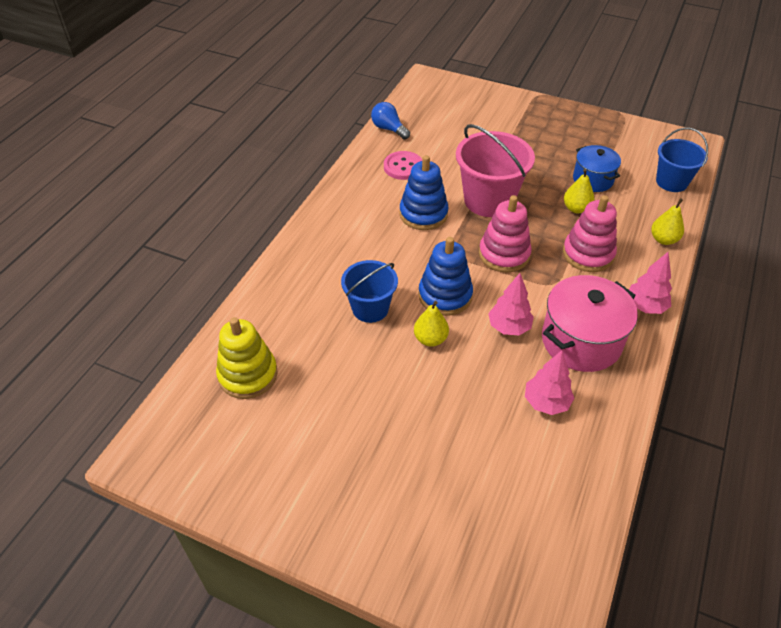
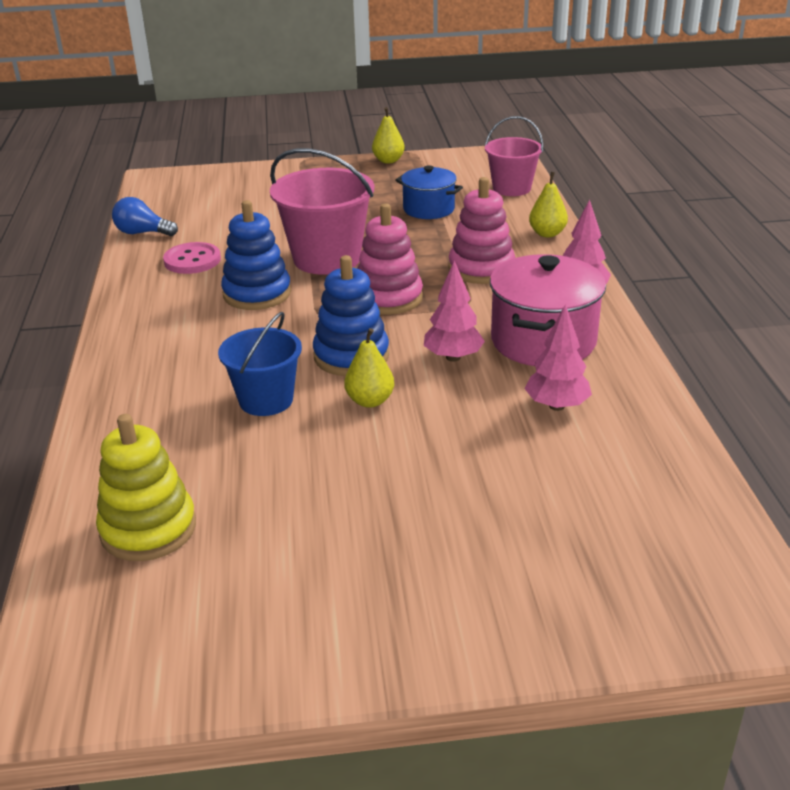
camera: 30 degrees left, 15 degrees down
(576, 208) = (433, 237): yellow pear -> yellow pear (388, 161)
(671, 182) = (511, 188): blue bucket -> pink bucket

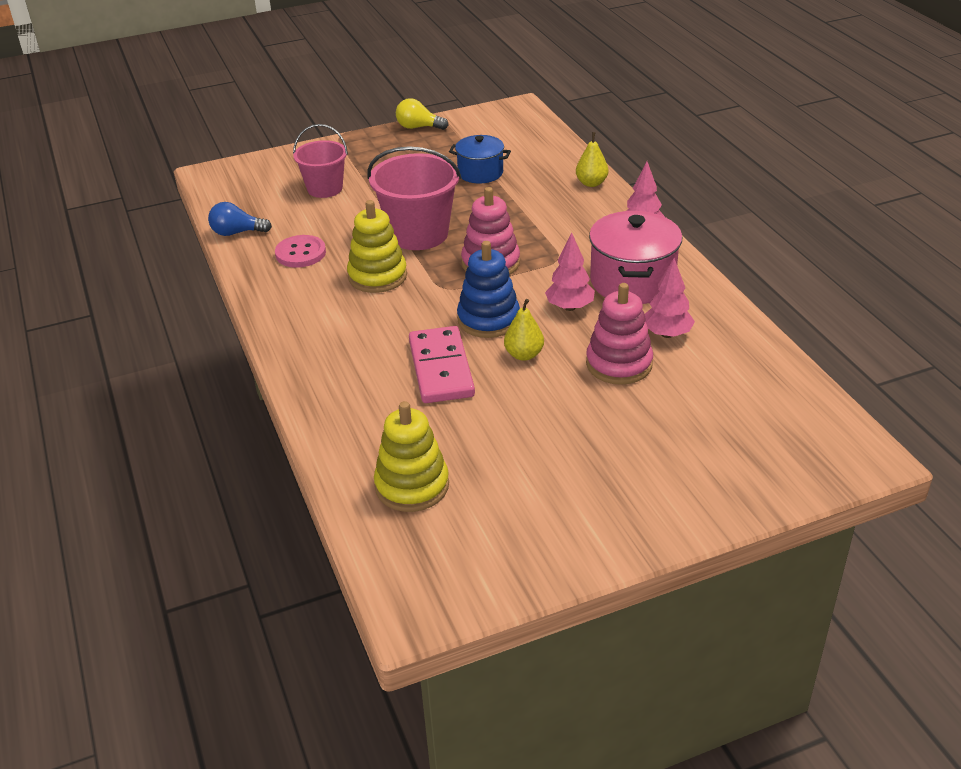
camera: 15 degrees left, 5 degrees up
(257, 294) = (377, 276): blue stacking toy -> yellow stacking toy
(266, 400) = (441, 368): blue bucket -> pink domino
(388, 161) = (418, 127): yellow pear -> yellow light bulb
(481, 269) = (553, 224): pink stacking toy -> pink stacking toy (619, 364)
(511, 188) = (541, 142): pink bucket -> pink bucket (325, 188)

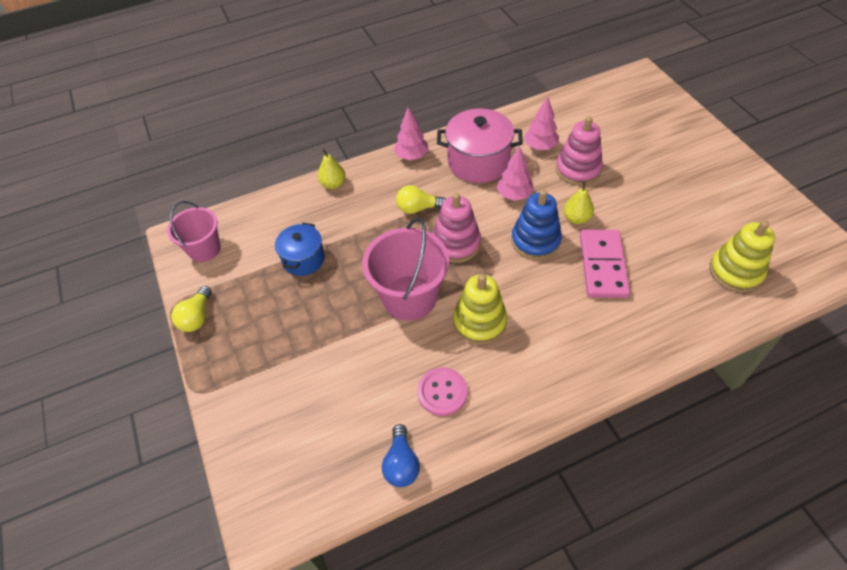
camera: 90 degrees left, 15 degrees up
(325, 188) = (316, 389): pink bucket -> pink bucket (204, 249)
(441, 368) = (602, 265): pink domino -> pink domino turned 75 degrees counterclockwise
(549, 238) = (418, 208): none -> yellow light bulb

